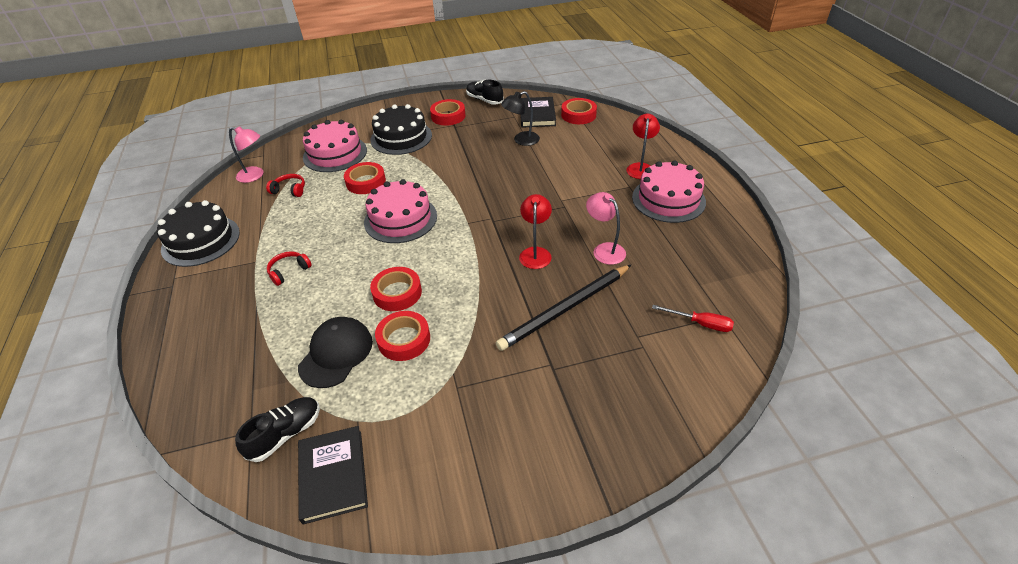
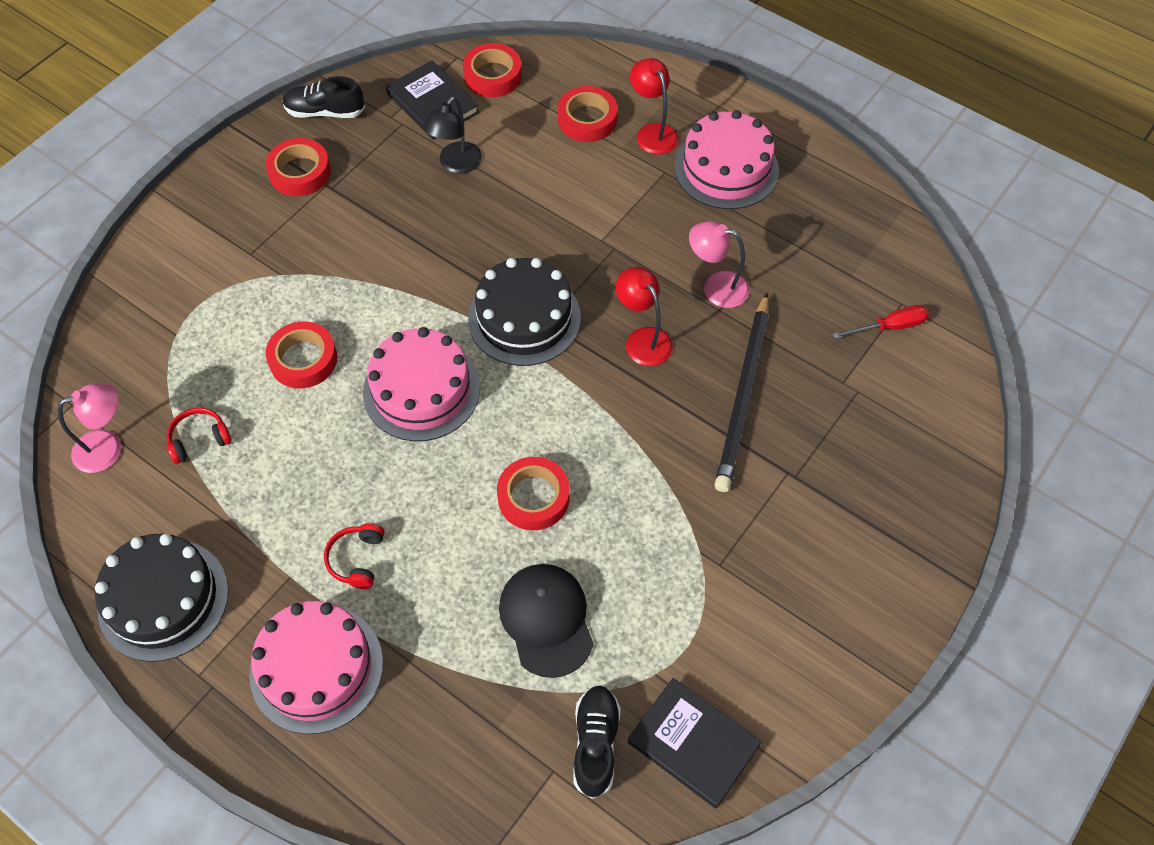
camera: 40 degrees left, 15 degrees up
(335, 154) = (194, 336): pink cake -> pink cake (316, 668)
(401, 137) = (268, 251): black cake -> black cake (524, 318)
(404, 339) = (606, 550): red tape -> red tape (587, 119)

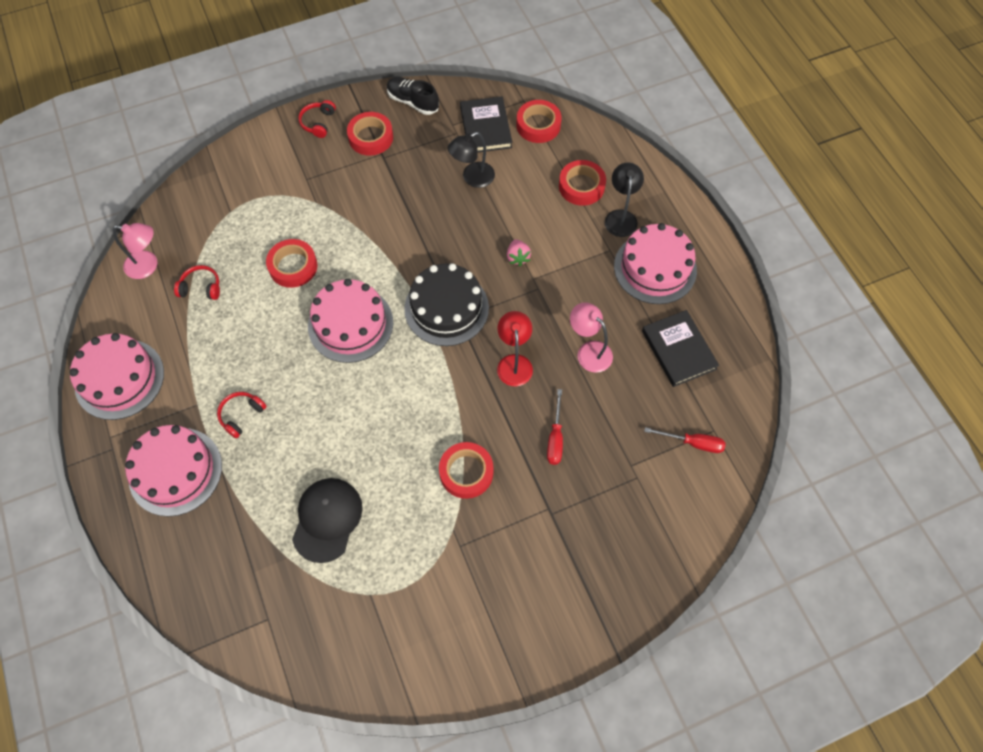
camera: 30 degrees right, 5 degrees up
(163, 599) = (119, 379): black cake -> pink cake
(221, 184) = (318, 123): none -> red headphones
(533, 497) = (372, 434): red tape -> red tape (466, 472)
(568, 226) = (517, 257): none -> pink strawberry
(595, 744) = (303, 617): black shoe -> none
(652, 132) = (620, 217): red lamp -> black lamp
(693, 743) = (363, 654): black book -> black book (679, 350)
(743, 395) = (555, 438): black pencil -> red screwdriver

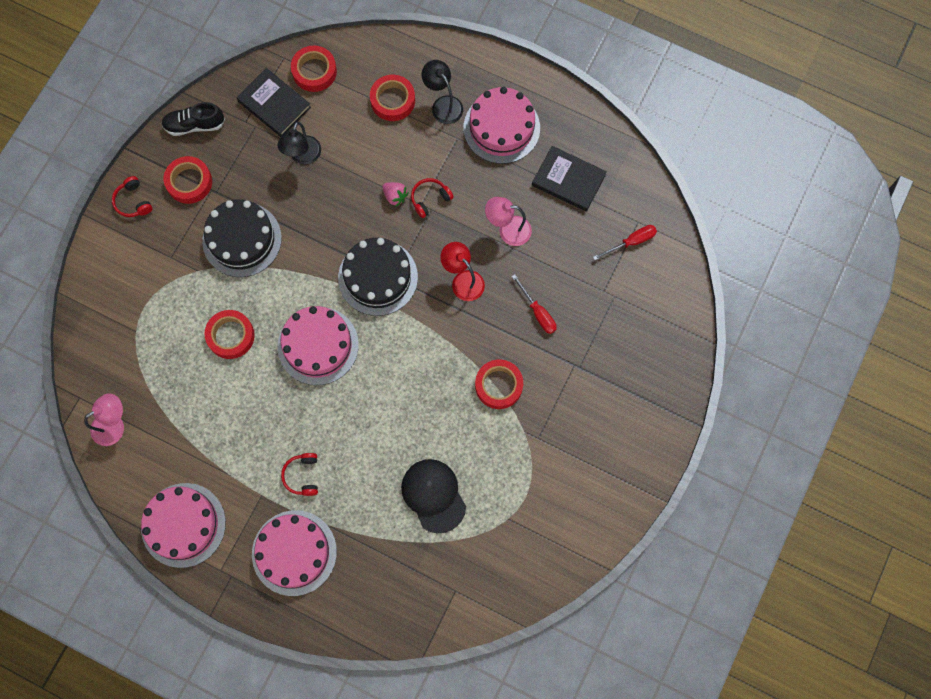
camera: 40 degrees left, 10 degrees up
(201, 287) = (175, 408): red headphones -> red headphones (430, 199)
(369, 204) = (242, 239): none -> black cake

